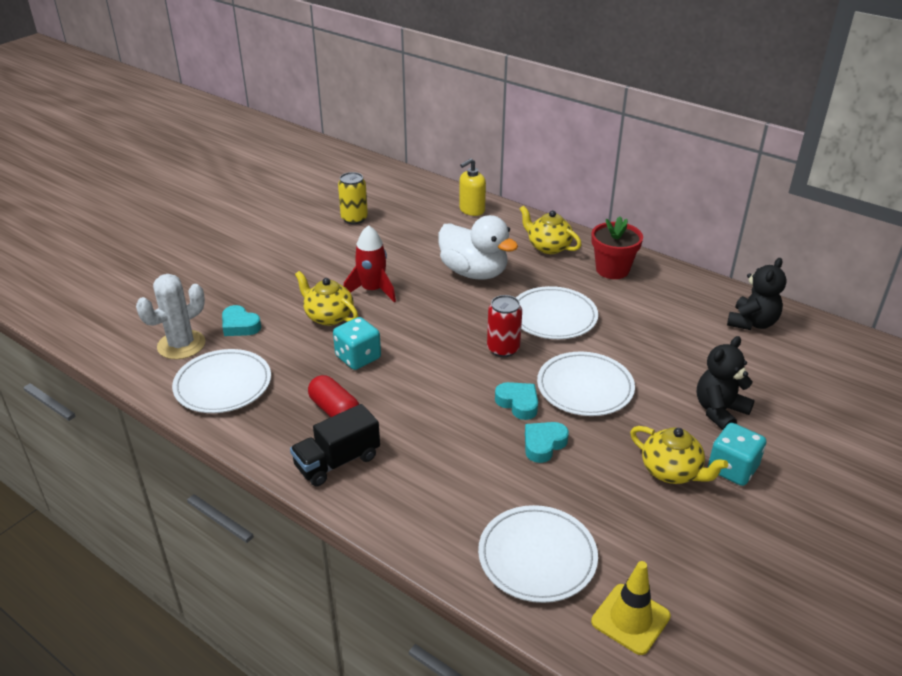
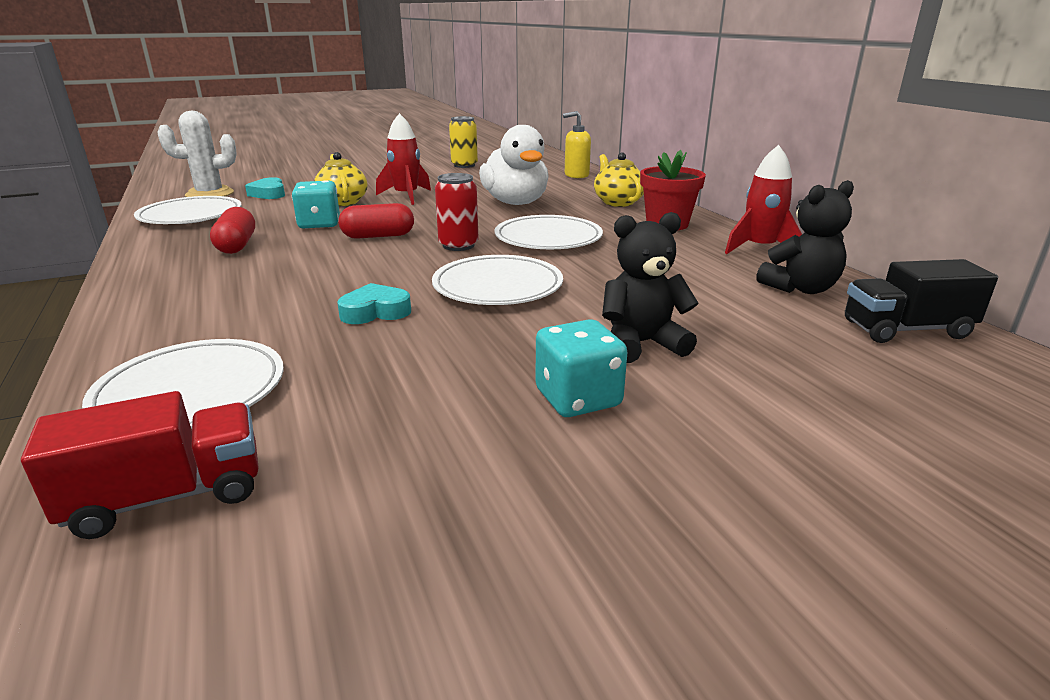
camera: 30 degrees right, 10 degrees down
(337, 461) = (171, 272): black truck -> black truck (906, 330)
(429, 358) = (378, 236): none -> red capsule
(518, 403) = (405, 279): turquoise heart -> none
(630, 619) = (168, 496): yellow traffic cone -> red truck
(671, 471) = (486, 375): yellow teapot -> none
(695, 283) = (759, 249): none -> red rocket

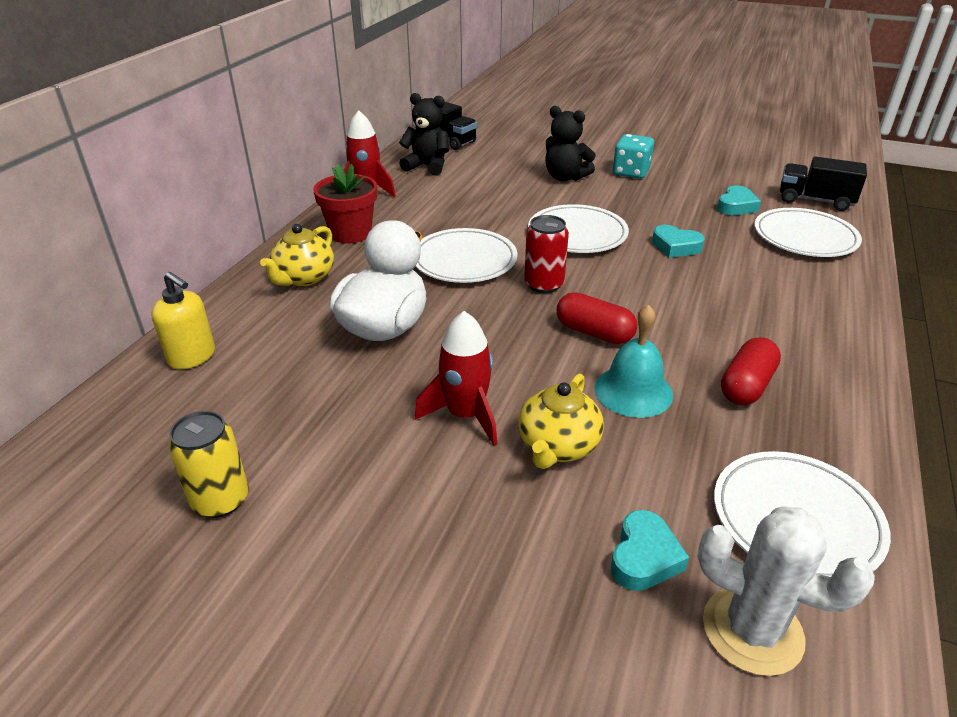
camera: 135 degrees left, 10 degrees up
(168, 496) = (815, 201): red truck -> black truck
(319, 224) = (633, 391): turquoise dice -> turquoise bell
(334, 406) = (736, 206): none -> turquoise heart

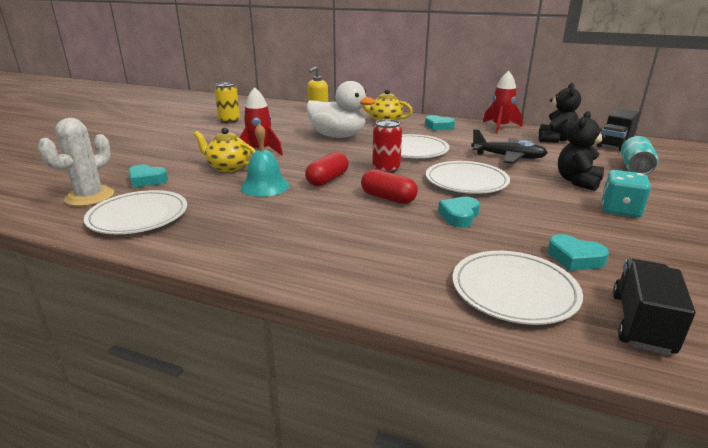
camera: 90 degrees right, 10 degrees down
(351, 233) = (438, 126): red flower pot -> turquoise heart
(492, 201) = (508, 157): none -> black plane
(523, 147) = (635, 168): none -> turquoise can
(746, 385) = (257, 219): red capsule -> red capsule (388, 198)

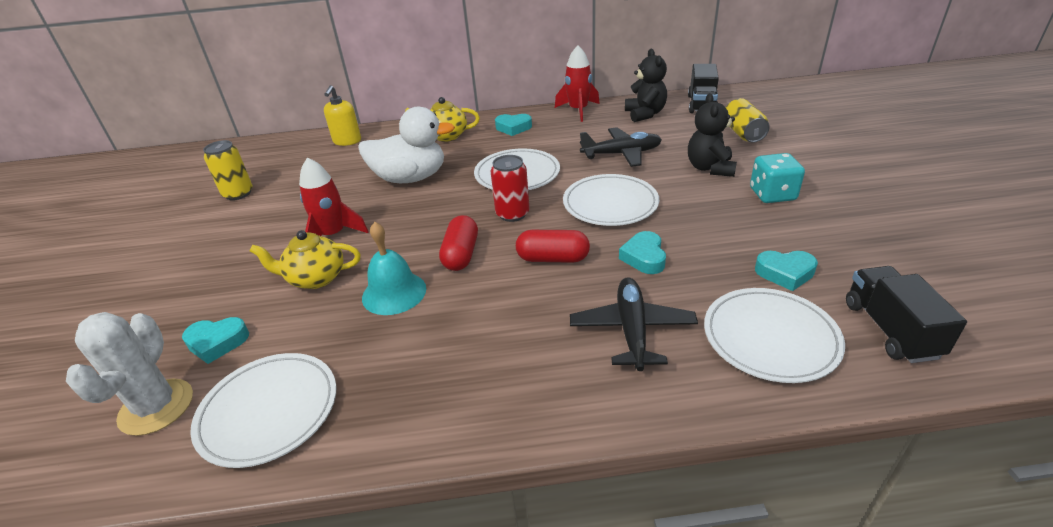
camera: 25 degrees left, 10 degrees up
(403, 251) = (632, 330): none -> black plane
(635, 168) = (742, 133): turquoise can -> yellow can

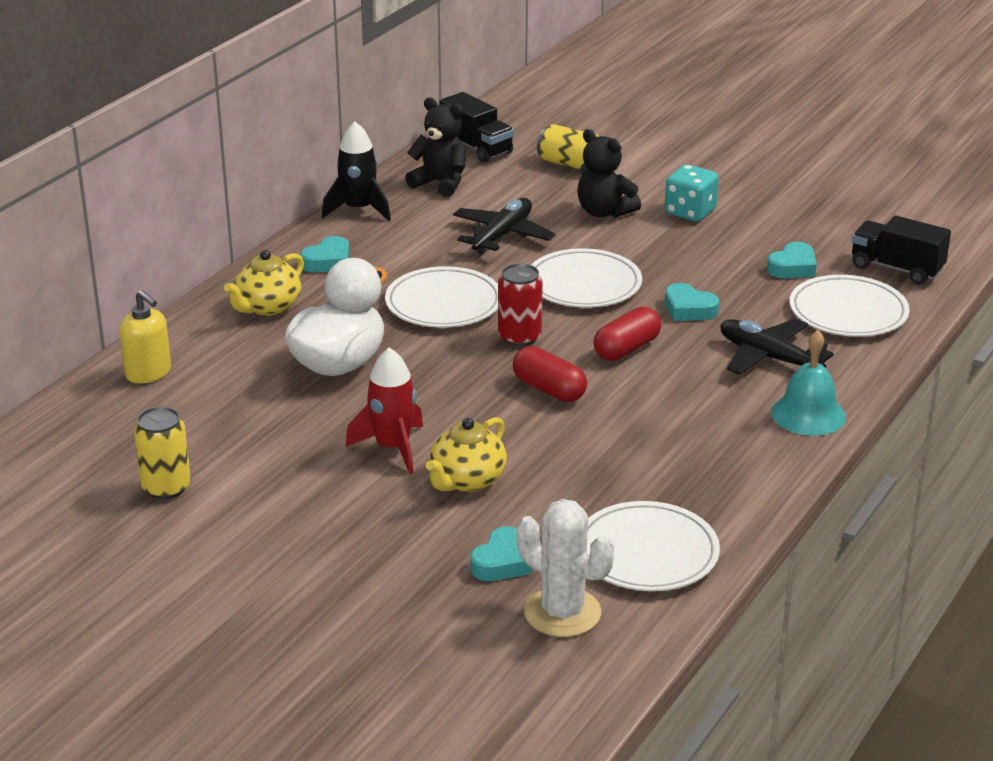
camera: 55 degrees left, 5 degrees down
(394, 293) = (560, 444): turquoise bell -> turquoise bell (808, 414)
(578, 110) = (358, 209): red rocket -> black rocket

